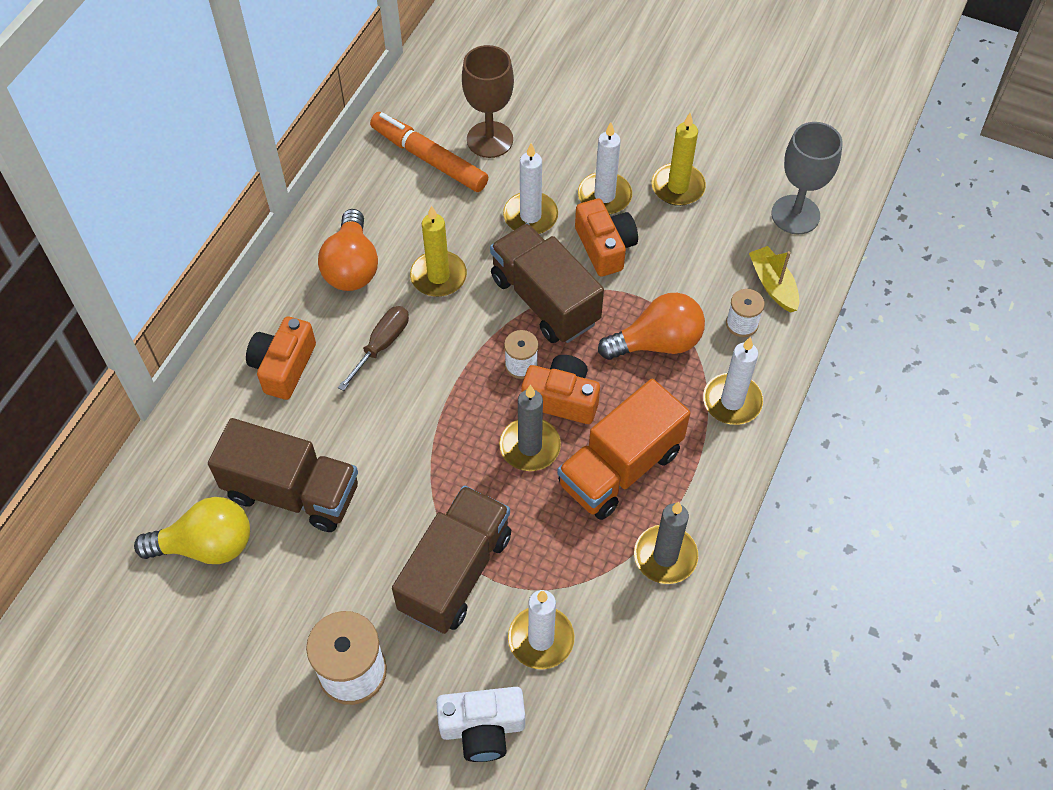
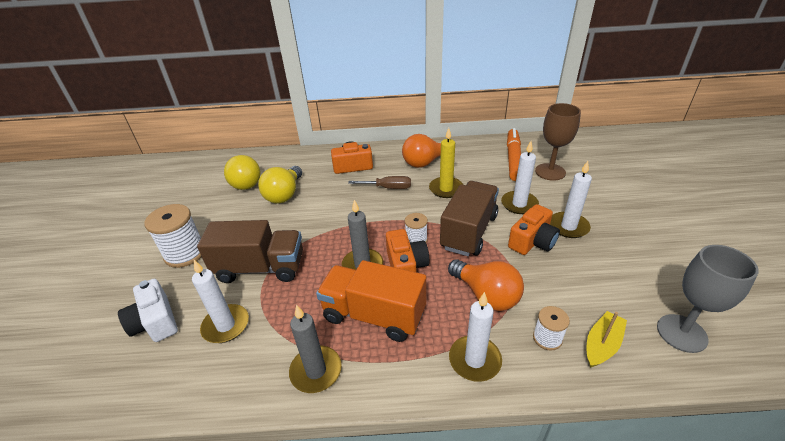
camera: 65 degrees right, 20 degrees down
(292, 492) = (284, 194): brown truck -> yellow light bulb
(678, 187) = (618, 256): yellow candle -> none

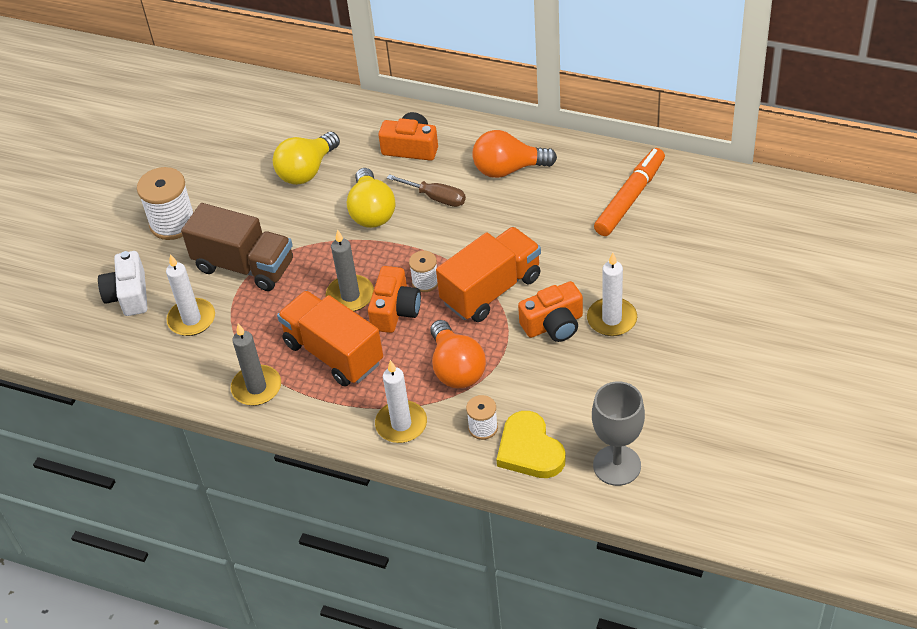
camera: 25 degrees right, 10 degrees up
(244, 182) = (265, 136): yellow light bulb -> yellow light bulb (372, 212)
(446, 189) = (506, 221): yellow candle -> none
(469, 232) = (491, 290): brown truck -> orange truck
(519, 204) = (579, 271): white candle -> none
(550, 172) = (660, 234): brown goblet -> none
(602, 344) = (529, 450): yellow boat -> yellow heart

